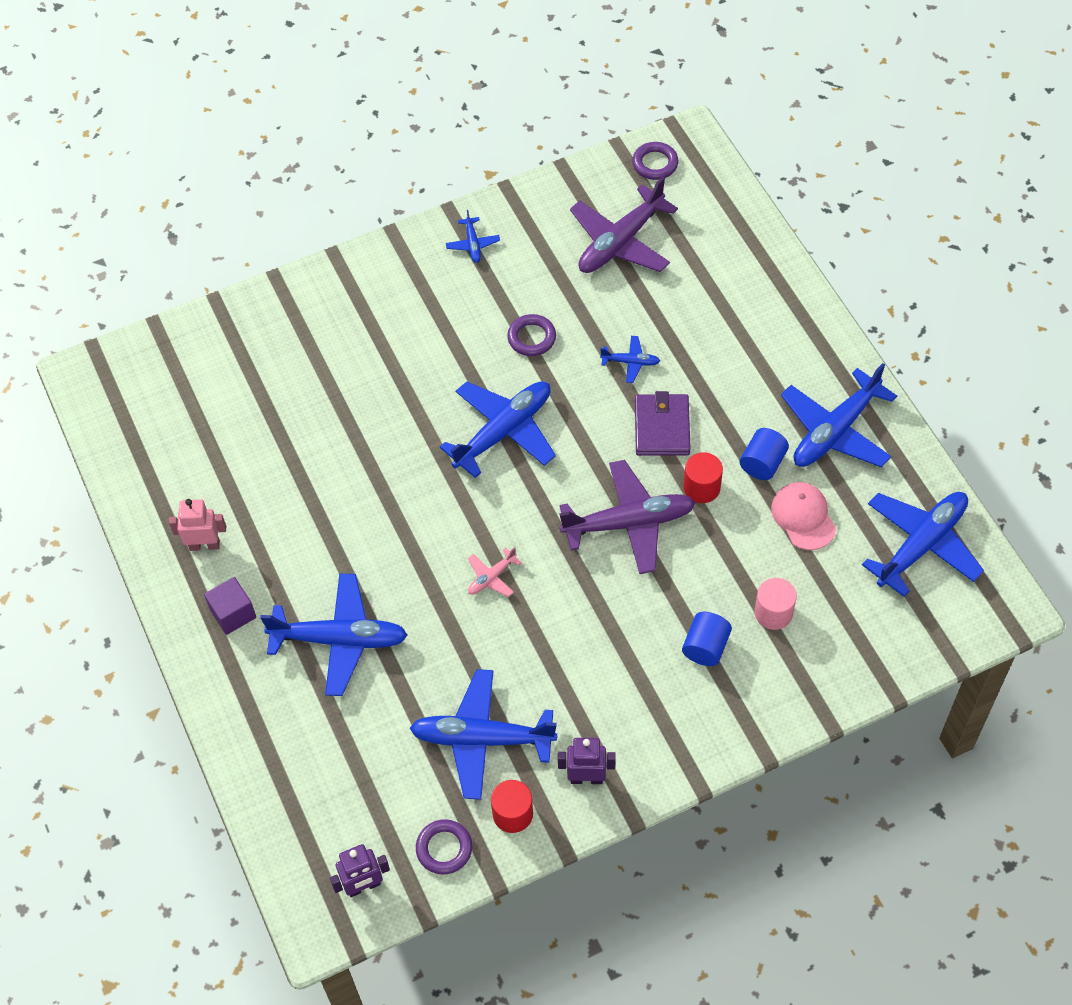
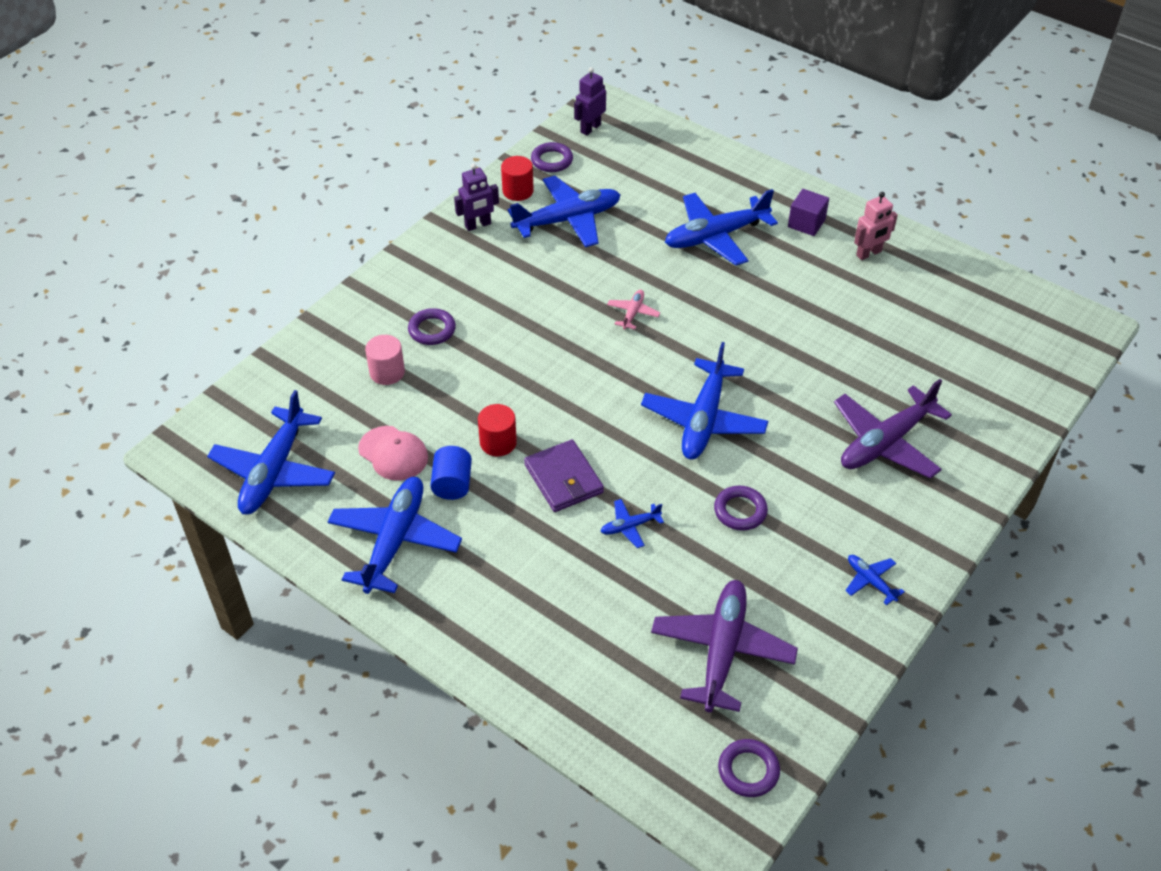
camera: 150 degrees right, 10 degrees down
(629, 523) = (545, 391): purple plane -> purple plane (885, 442)
(705, 647) = (432, 330): blue cylinder -> purple ring

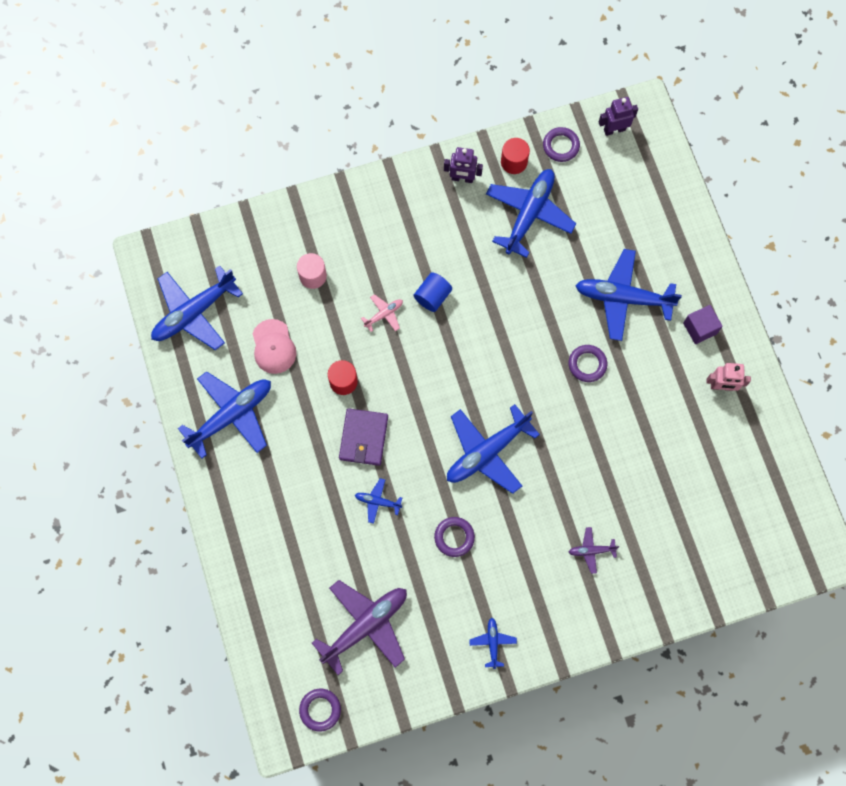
camera: 35 degrees right, 25 degrees up
(432, 330) = (365, 257): purple ring -> purple ring (587, 364)
(452, 484) = (293, 395): blue cylinder -> blue cylinder (432, 296)
(568, 220) = (529, 214): blue plane -> blue plane turned 75 degrees counterclockwise
(633, 313) = (510, 330): pink plane -> pink plane (384, 314)
(885, 442) = (591, 550): purple plane -> purple plane, size x0.46

